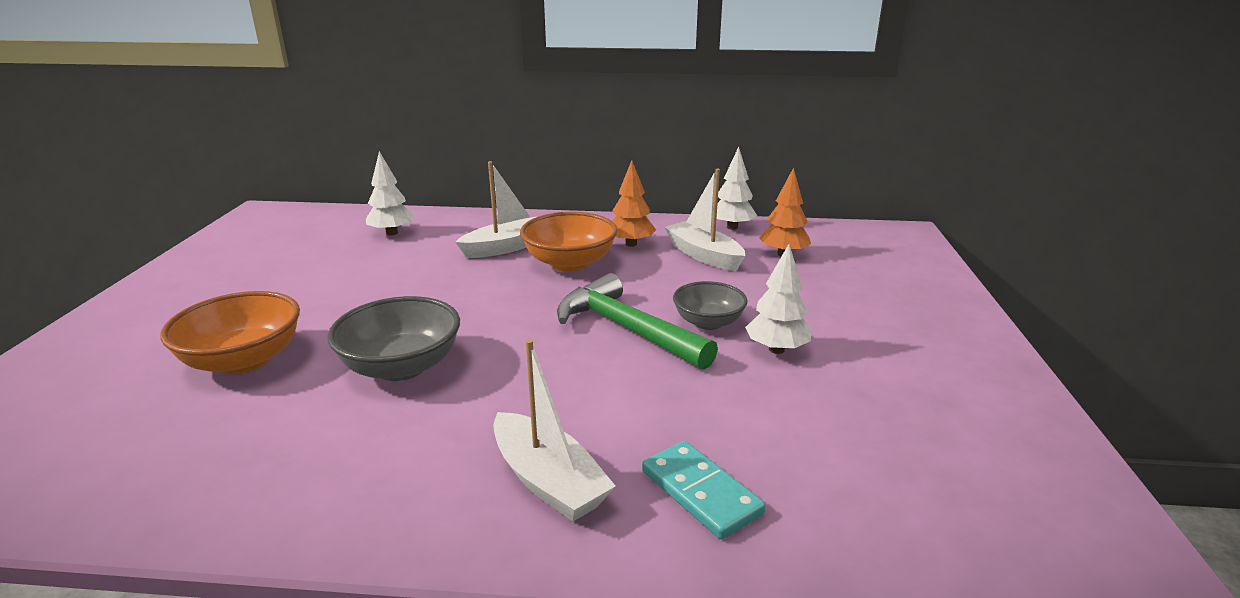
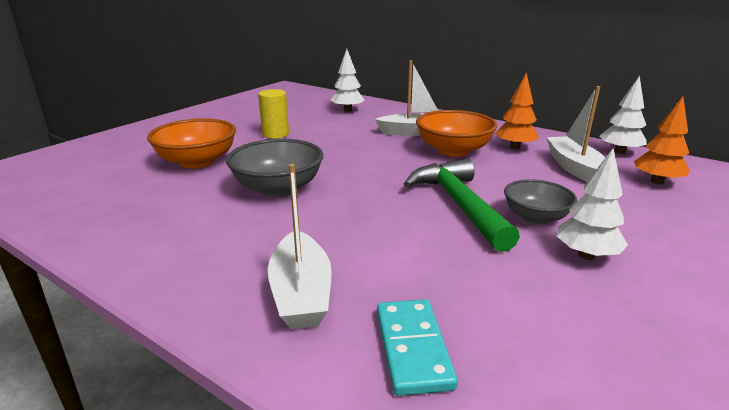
camera: 30 degrees right, 0 degrees up
(322, 291) = (275, 134): none -> yellow cylinder

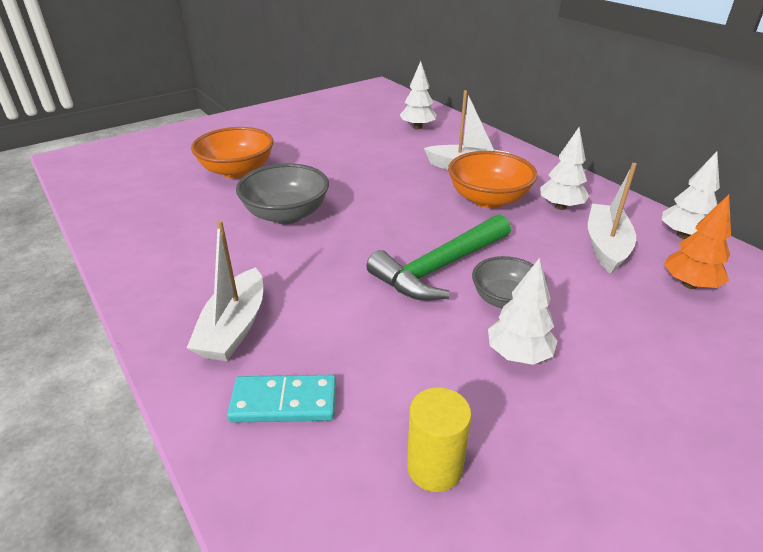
camera: 20 degrees right, 10 degrees up
(275, 134) = (326, 148): yellow cylinder -> yellow cylinder (434, 467)
(412, 348) = (284, 402): turquoise domino -> turquoise domino turned 75 degrees clockwise
(459, 205) = (439, 268): green hammer -> green hammer turned 135 degrees counterclockwise
(515, 147) = (560, 207): orange tree -> white tree

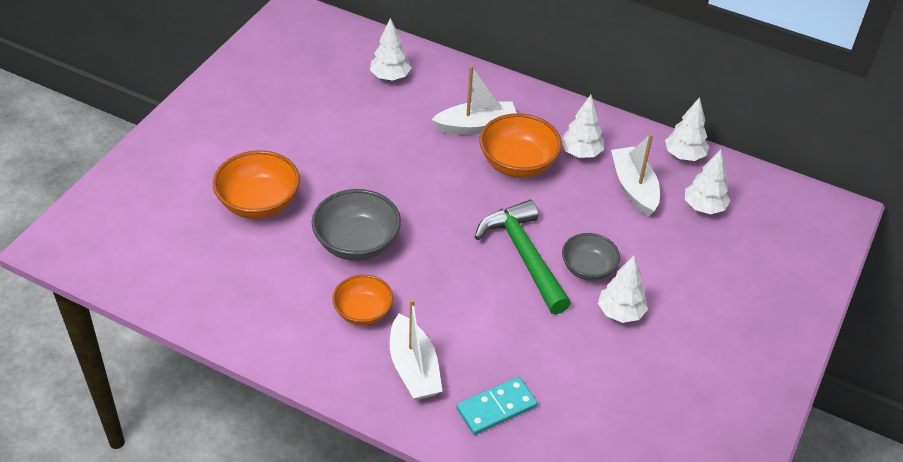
camera: 30 degrees left, 10 degrees up
(237, 264) = (363, 312): none -> orange bowl
(434, 467) = (613, 409): yellow cylinder -> none
(439, 268) = (524, 256): green hammer -> green hammer turned 135 degrees clockwise
(689, 284) = (703, 207): orange tree -> white tree

